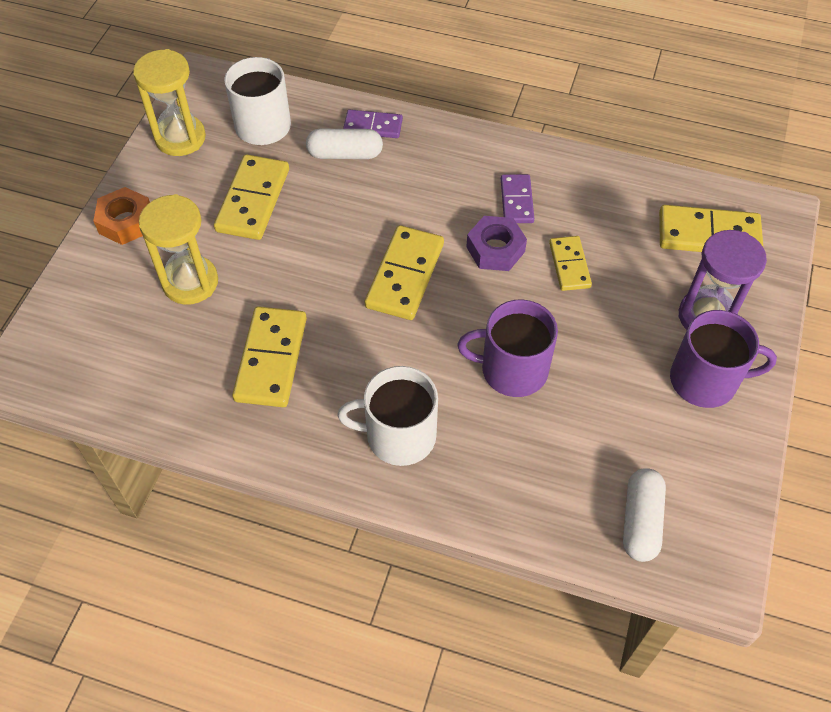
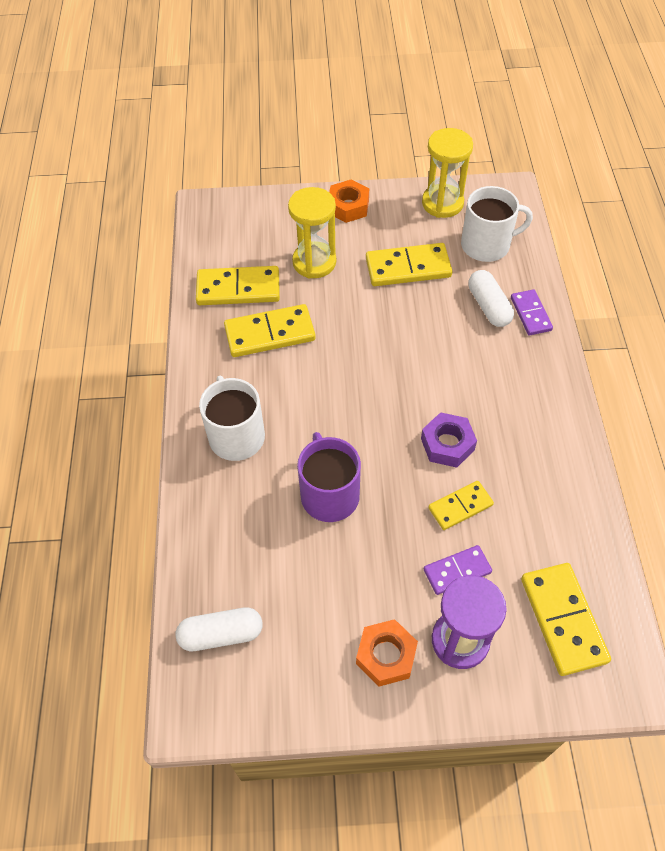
camera: 70 degrees right, 0 degrees up
(404, 275) = (387, 389): yellow domino -> yellow domino (238, 288)
(516, 201) = (510, 444): purple domino -> purple domino (457, 571)
(705, 380) = (386, 656): purple mug -> orange nut

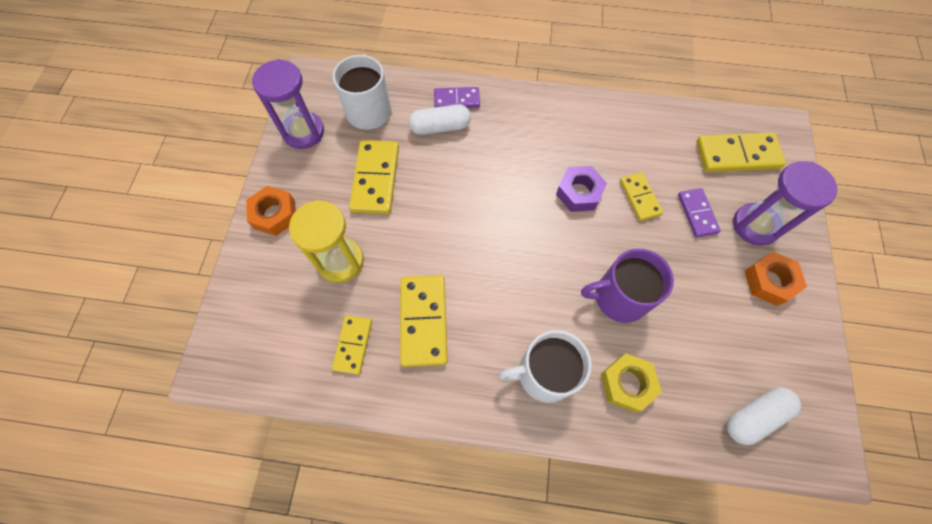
camera: 80 degrees left, 10 degrees up
(221, 634) = (754, 416): white capsule -> white capsule turned 60 degrees clockwise
(237, 508) = (627, 384): none -> yellow nut
(238, 288) = (353, 345): yellow domino -> yellow domino, size x0.61
(442, 203) = (303, 132): yellow hourglass -> purple hourglass

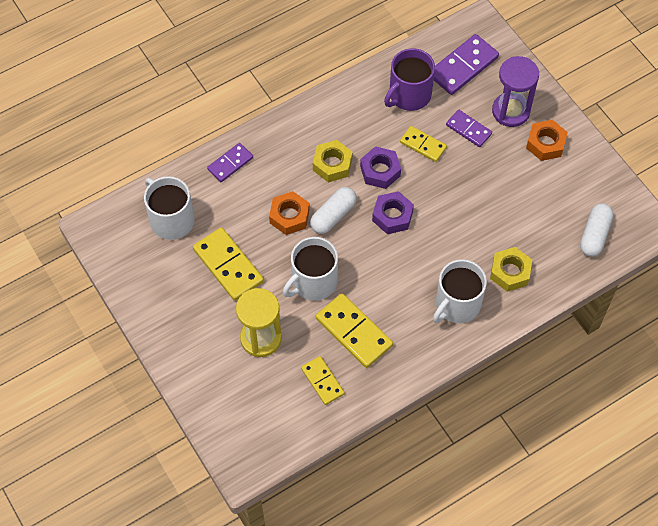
camera: 40 degrees left, 5 degrees down
(274, 214) = (180, 344): orange nut -> orange nut (289, 216)
(303, 132) = (137, 272): purple hourglass -> none
(431, 246) = (313, 282): none -> white mug
(440, 127) = (238, 193): white capsule -> white capsule (333, 215)
(541, 158) = (332, 164): none -> yellow nut
(555, 240) = (392, 216): none -> purple nut
(619, 297) = (463, 223): purple mug -> purple mug (409, 95)
(737, 155) = (463, 67): yellow domino -> purple domino

